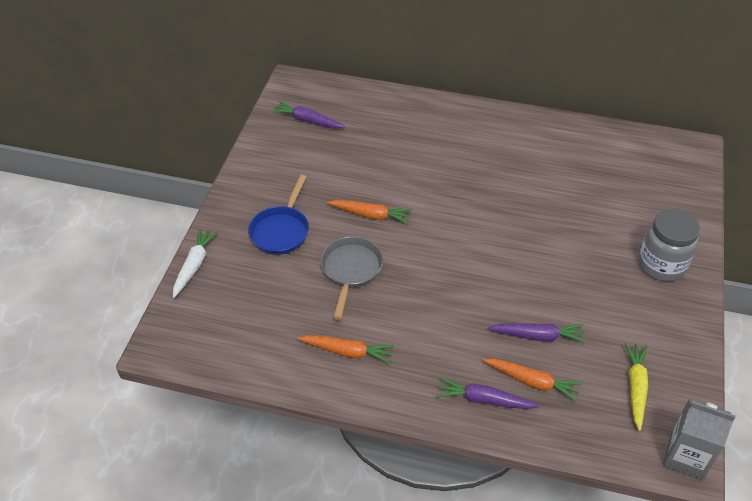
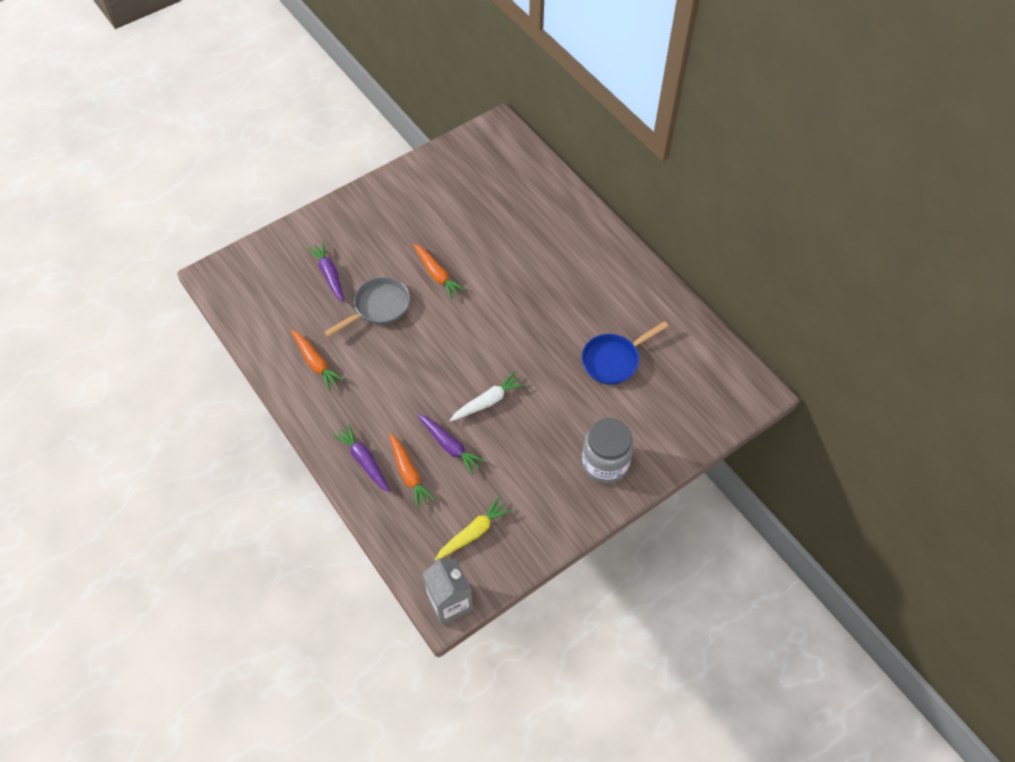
camera: 40 degrees right, 10 degrees up
(194, 265) = (285, 233): white carrot -> white carrot (488, 401)
(281, 231) = (365, 245): blue pan -> blue pan (613, 360)
(307, 120) = (474, 167): purple carrot -> purple carrot (329, 275)

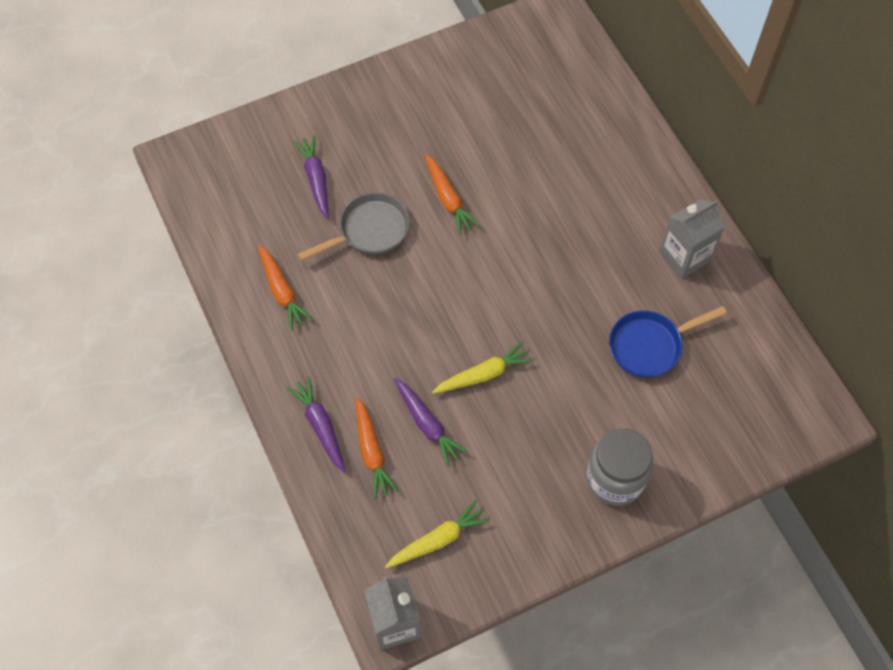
camera: 10 degrees right, 5 degrees up
(488, 401) = (483, 374): white carrot -> yellow carrot
(628, 290) = (685, 256): none -> grey carton

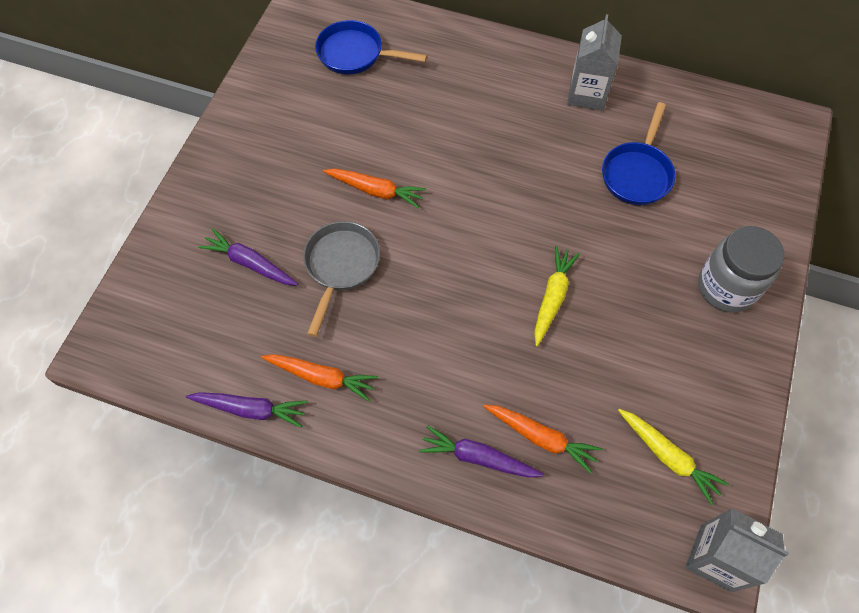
camera: 45 degrees left, 0 degrees up
(427, 424) = (557, 375): purple carrot -> purple carrot (250, 409)
(438, 540) = (668, 457): yellow carrot -> yellow carrot turned 120 degrees clockwise
(545, 85) = (355, 54): none -> blue pan

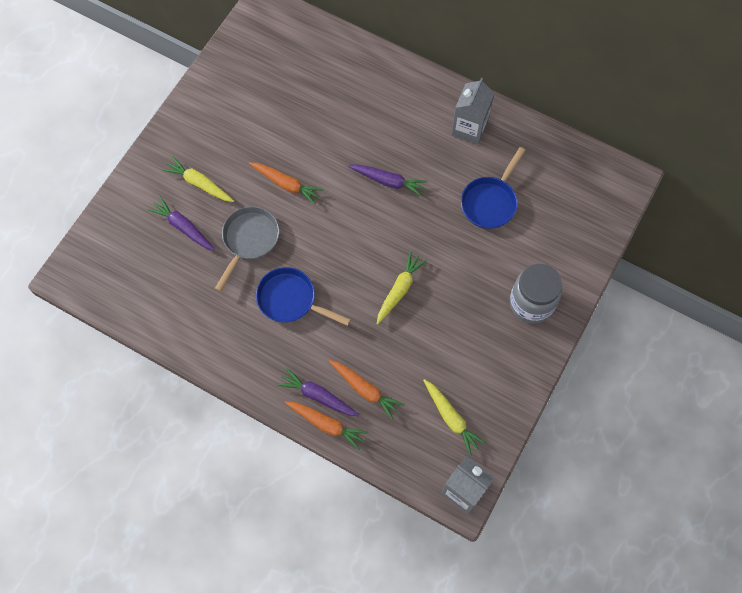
camera: 10 degrees right, 5 degrees up
(250, 409) = (167, 335): purple carrot -> purple carrot (388, 181)
(262, 206) = (199, 184): none -> yellow carrot
(321, 377) = (220, 321): orange carrot -> orange carrot (326, 424)
(355, 54) = (293, 65): blue pan -> blue pan (290, 300)

